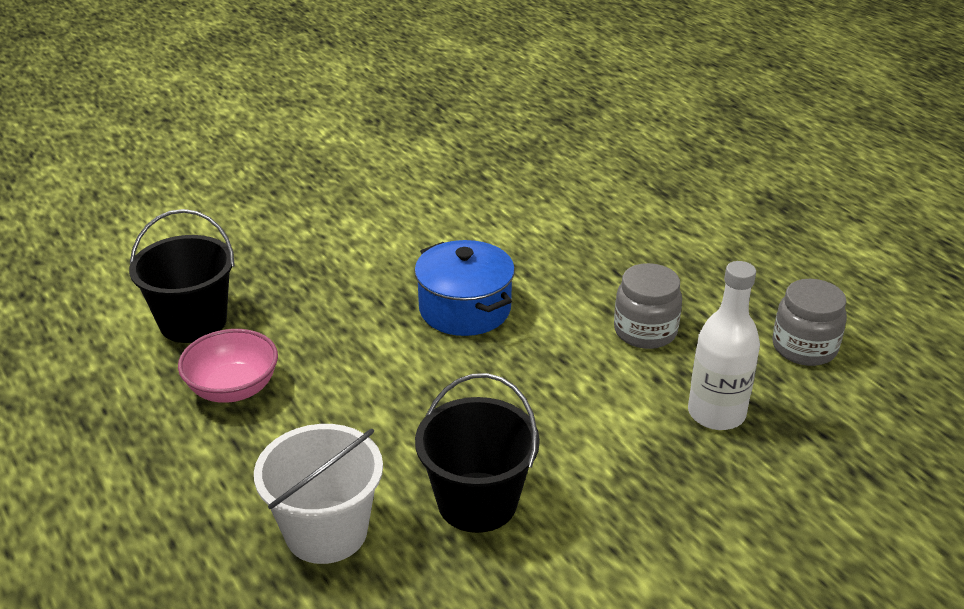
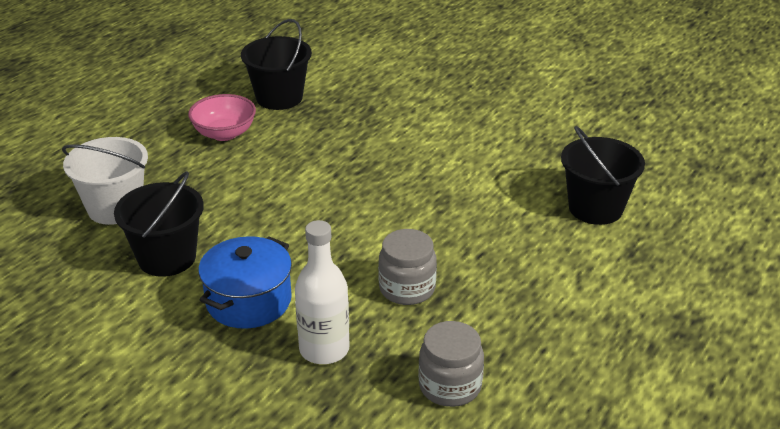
camera: 65 degrees right, 0 degrees up
(465, 309) = (371, 195): blue pot -> blue pot (248, 301)
(586, 188) = (595, 208): none -> black bucket

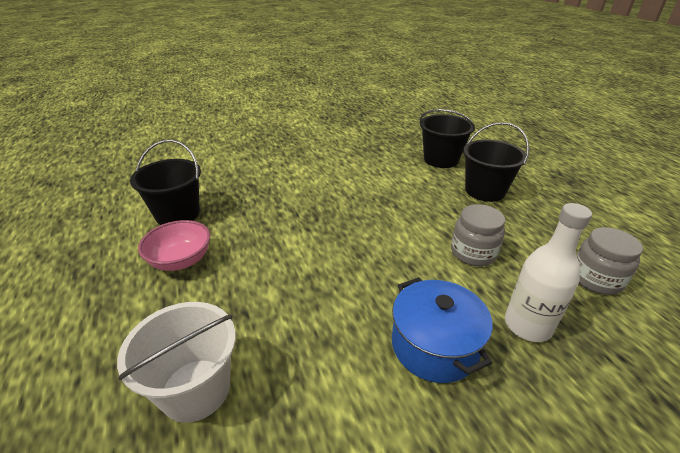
camera: 55 degrees left, 0 degrees up
(167, 258) = (323, 380): black bucket -> black bucket (485, 191)

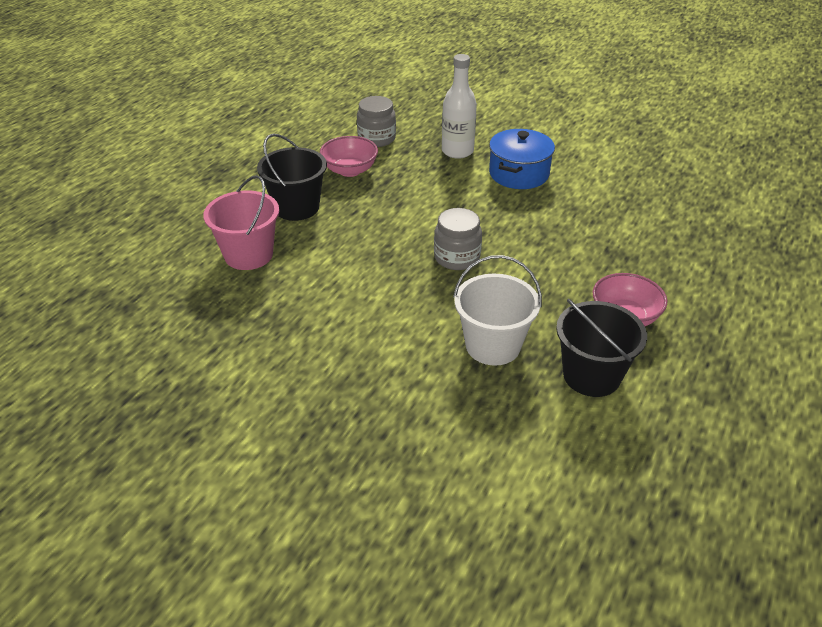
camera: 130 degrees left, 5 degrees up
(195, 389) = (668, 232): white bucket -> white bucket (493, 346)
(441, 159) = (248, 255): black bucket -> pink bucket
(473, 253) = (409, 186): grey jar -> grey jar (457, 257)
(529, 234) = (350, 170): none -> pink bowl

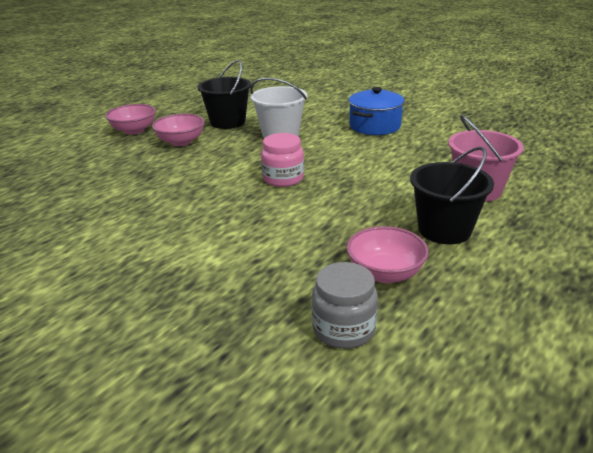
camera: 170 degrees left, 10 degrees down
(457, 151) = (226, 293): white bottle -> none
(457, 257) = (283, 178): grey jar -> pink jar
(519, 174) = (168, 253): blue pot -> blue pot (375, 126)
(719, 341) = (134, 130): none -> pink bowl

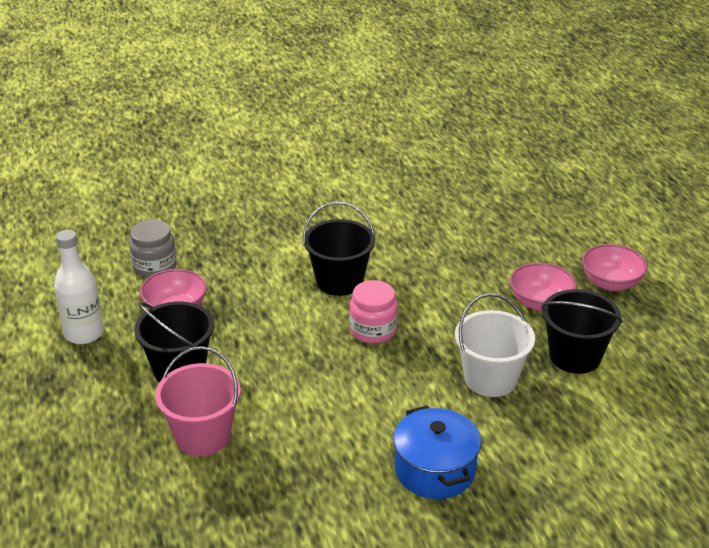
camera: 125 degrees right, 5 degrees up
(237, 213) = (339, 281): none -> black bucket
(498, 307) = (84, 333): none -> white bottle

